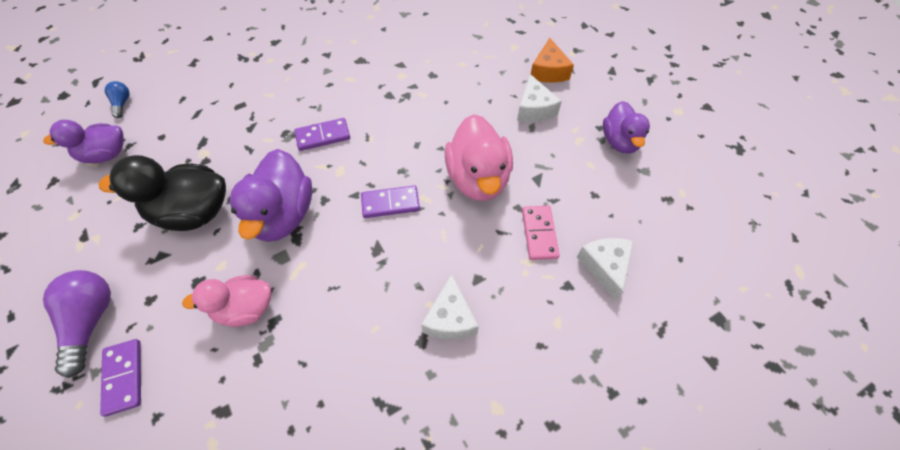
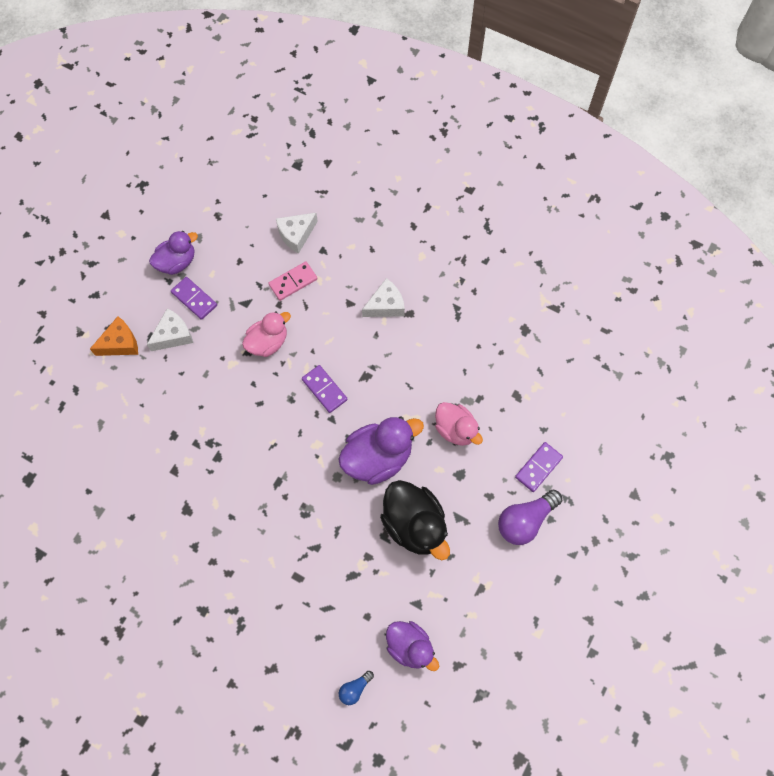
camera: 120 degrees left, 10 degrees up
(323, 136) = (291, 481): purple domino -> purple domino (194, 299)
(478, 178) = (268, 342): pink duck -> pink duck, size x0.65

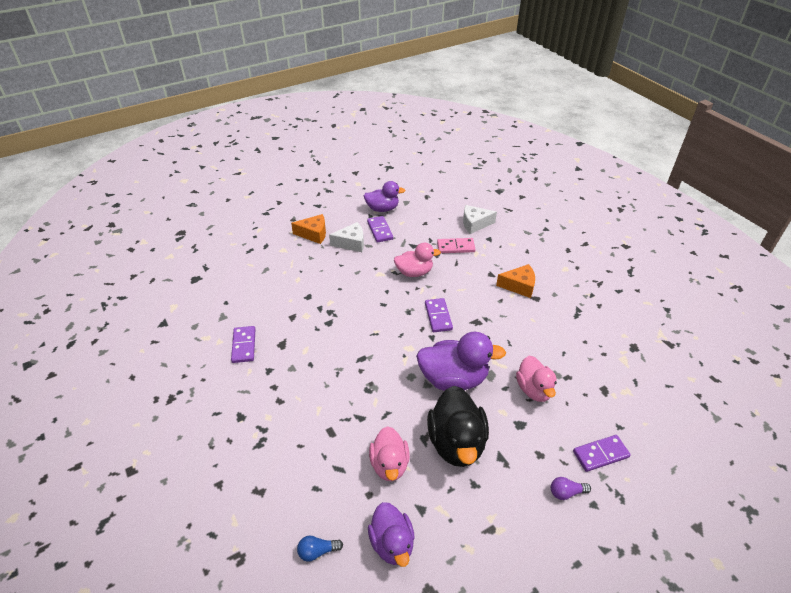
camera: 30 degrees right, 25 degrees down
(148, 533) = (244, 345): none -> purple domino
(368, 579) = (389, 464): none -> pink duck
(386, 305) = (519, 286): white cheese -> orange cheese
(525, 520) = (566, 492): purple light bulb -> purple light bulb, size x0.51

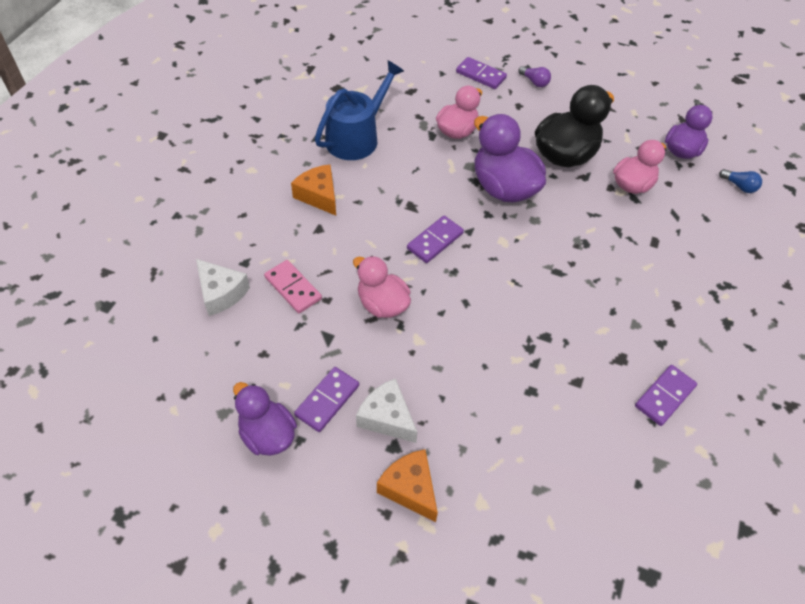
camera: 130 degrees left, 10 degrees up
(565, 329) = (356, 137): none -> blue watering can

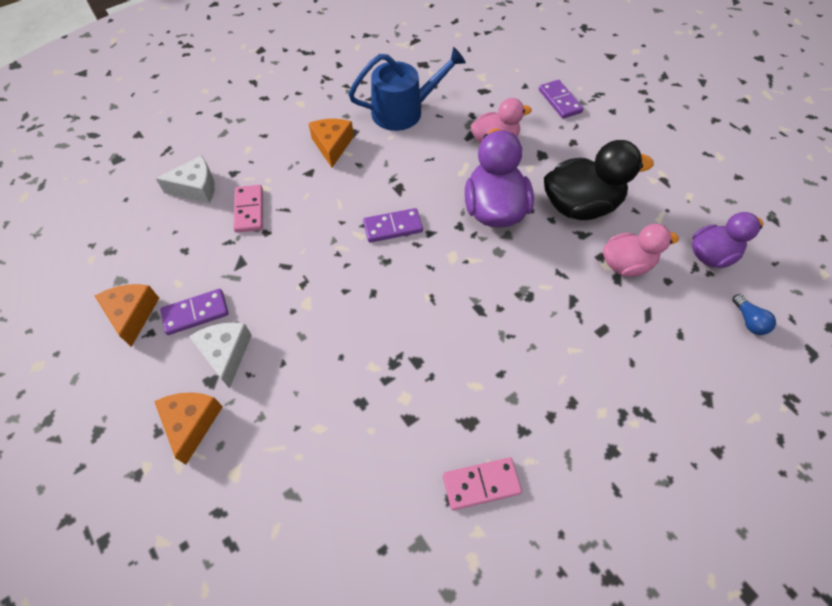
camera: 35 degrees right, 5 degrees up
(221, 293) = (196, 188): white cheese -> white cheese turned 90 degrees counterclockwise
(267, 434) = (132, 314): purple duck -> orange cheese
(382, 304) = (304, 258): pink duck -> none
(534, 82) = (607, 127): purple light bulb -> none
(664, 396) = (481, 484): purple domino -> pink domino

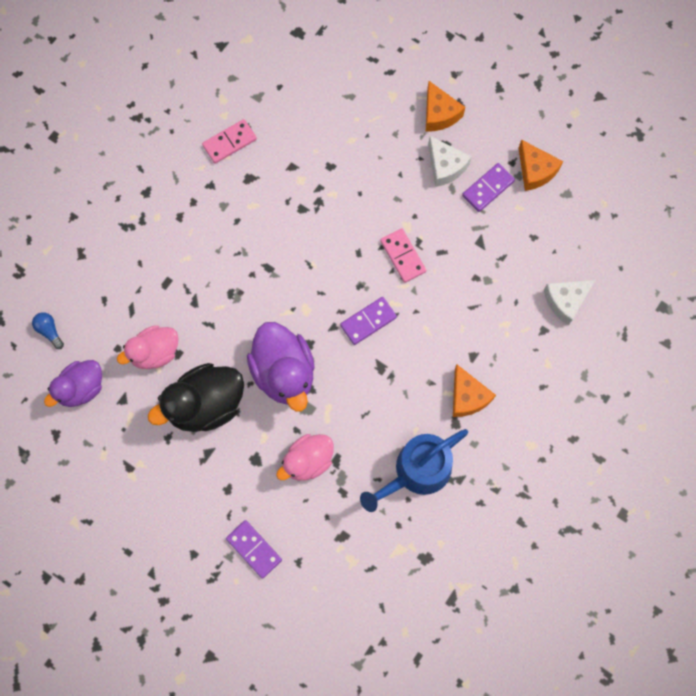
camera: 160 degrees right, 15 degrees up
(249, 210) = (503, 294): pink domino -> pink domino (403, 256)

